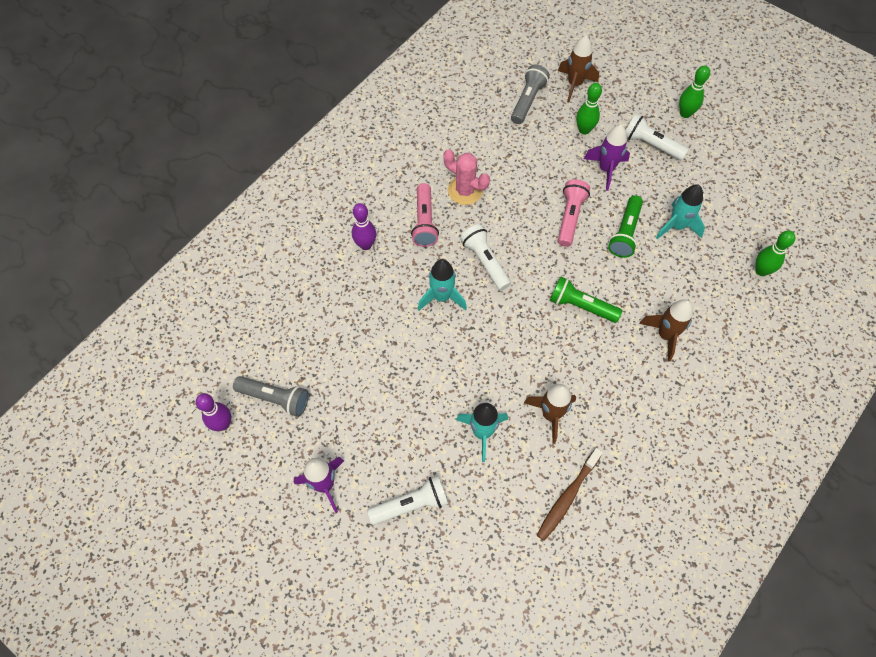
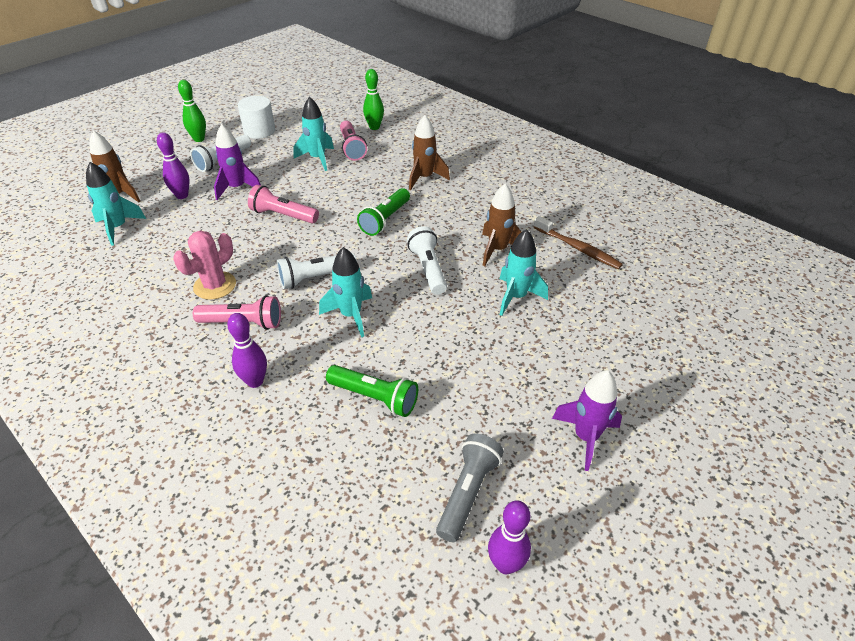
camera: 85 degrees left, 20 degrees down
(411, 504) = (599, 358): white flashlight -> white flashlight (428, 269)
(527, 100) = (118, 228): grey flashlight -> turquoise rocket
(584, 130) = (182, 195): green bowling pin -> purple bowling pin
(625, 233) = (314, 186): green flashlight -> green flashlight (374, 397)
(708, 255) = (352, 148): none -> pink flashlight
(717, 161) = (259, 131): none -> white cylinder

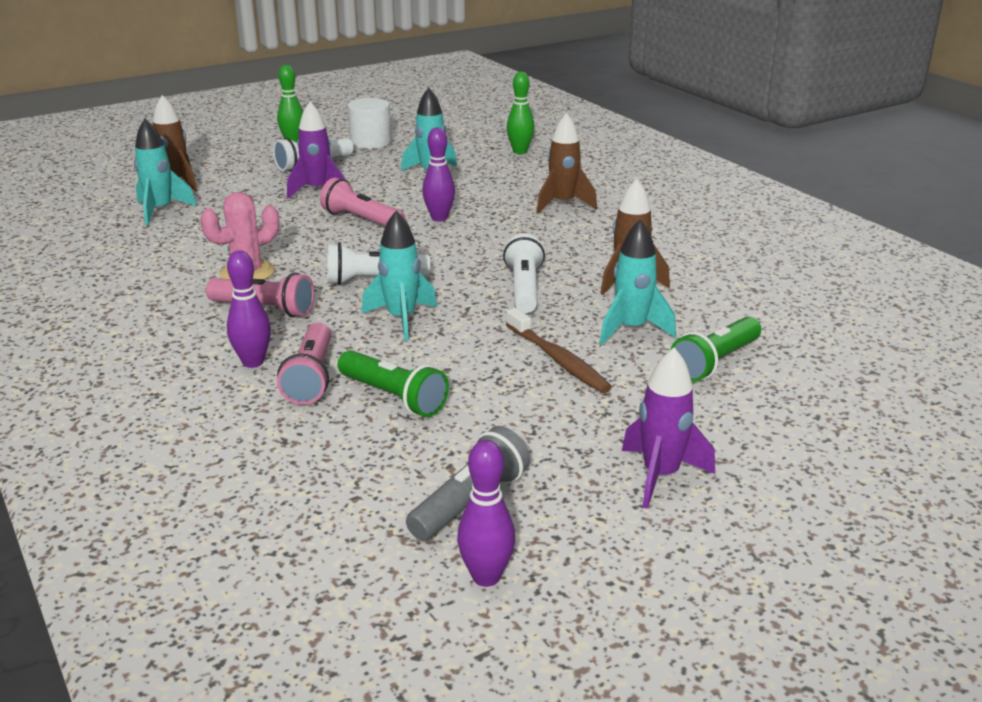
camera: 15 degrees right, 15 degrees down
(182, 195) = (248, 190): purple bowling pin -> purple bowling pin (439, 218)
(352, 148) = (480, 168): pink flashlight -> pink flashlight (311, 377)
(385, 219) = (491, 237): green flashlight -> green flashlight (715, 362)
(578, 248) = (745, 293): brown toothbrush -> brown toothbrush (558, 359)

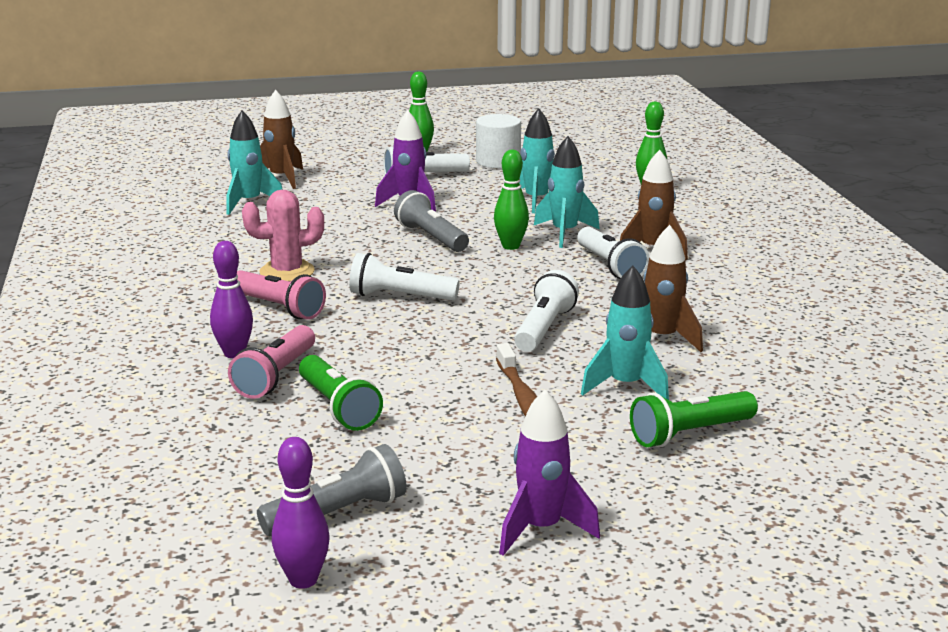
camera: 20 degrees right, 5 degrees down
(362, 220) = (431, 238): pink flashlight -> grey flashlight
(401, 319) = (399, 337): turquoise rocket -> turquoise rocket (564, 233)
(439, 218) = (511, 246): purple bowling pin -> green bowling pin
(538, 224) = (610, 266): none -> white flashlight

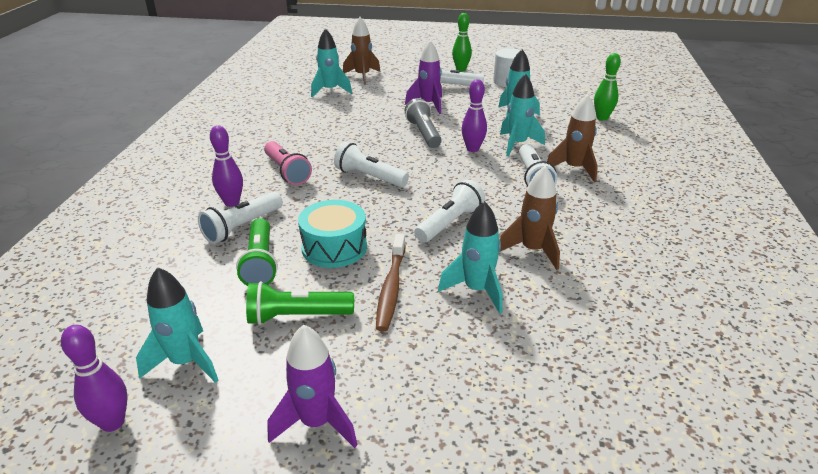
camera: 20 degrees right, 10 degrees up
(276, 376) = (242, 227): pink flashlight -> white flashlight
(287, 272) = (313, 145): pink cactus -> none
(338, 513) = (186, 362): grey flashlight -> turquoise rocket
(420, 376) = (334, 247): none -> turquoise drum
(511, 246) = (472, 149): green bowling pin -> purple bowling pin
(690, 434) = (499, 352): green flashlight -> green flashlight (297, 316)

